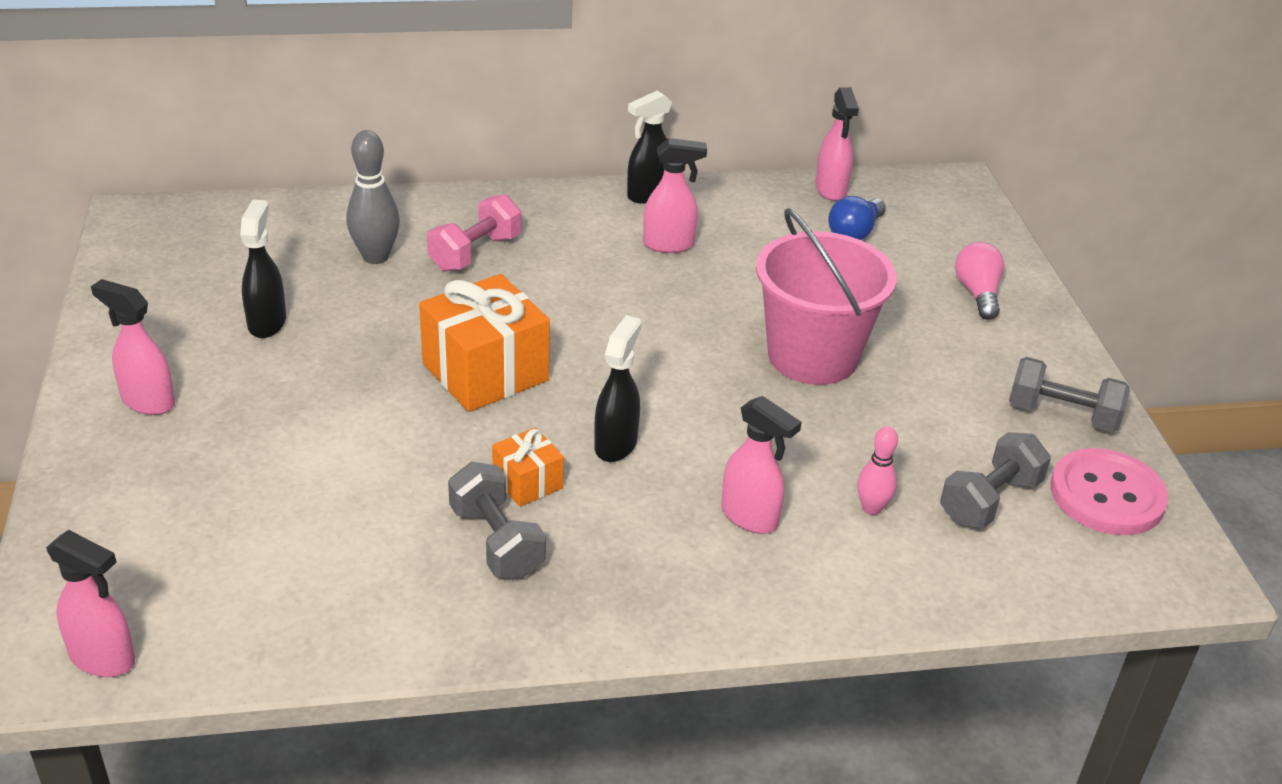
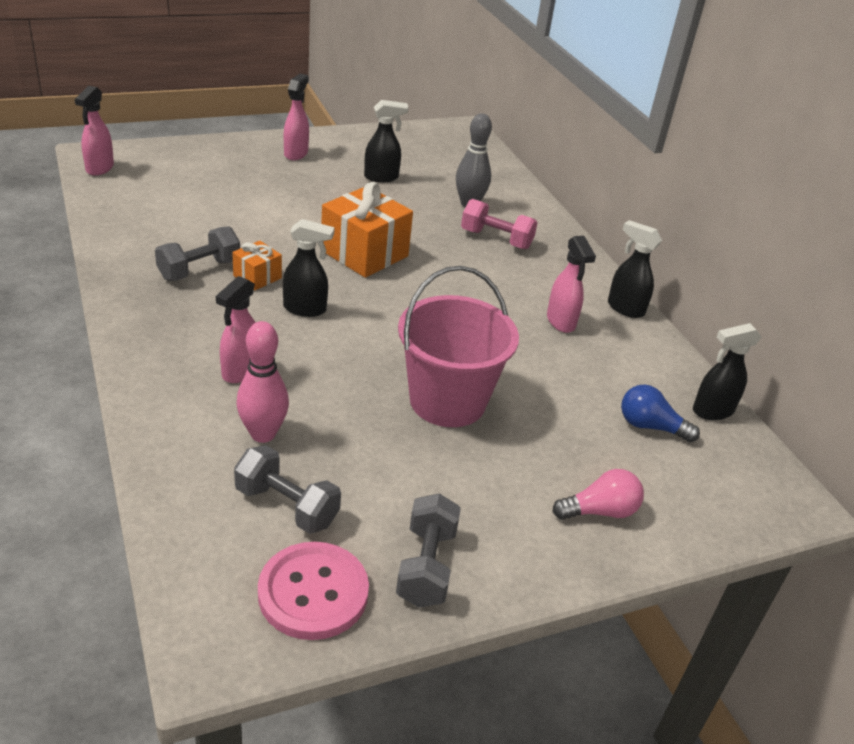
camera: 75 degrees right, 0 degrees up
(831, 190) = (712, 411): pink spray bottle -> black spray bottle
(872, 508) = (263, 434): pink bowling pin -> pink bowling pin, size x1.62

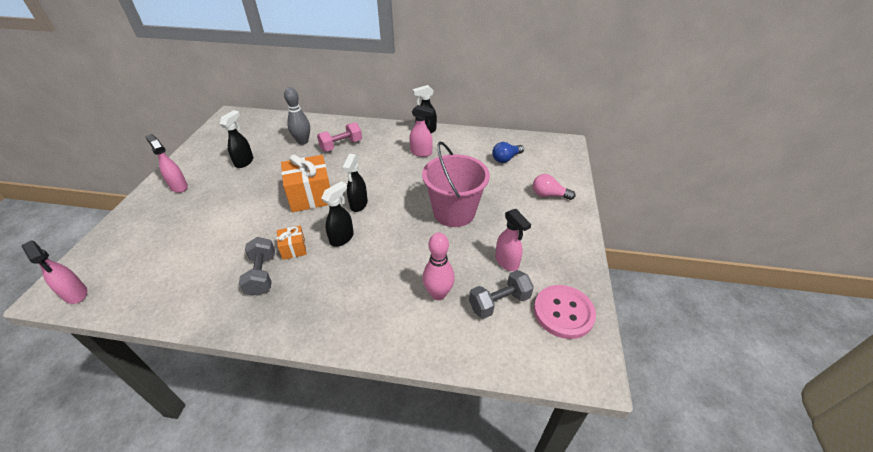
camera: 55 degrees left, 5 degrees up
(240, 371) = (378, 286): pink spray bottle -> pink spray bottle (507, 262)
(426, 566) = (561, 263): grey dumbbell -> none
(599, 511) = (549, 195): pink light bulb -> pink light bulb turned 90 degrees counterclockwise
(712, 411) = (506, 139): black spray bottle -> black spray bottle (358, 205)

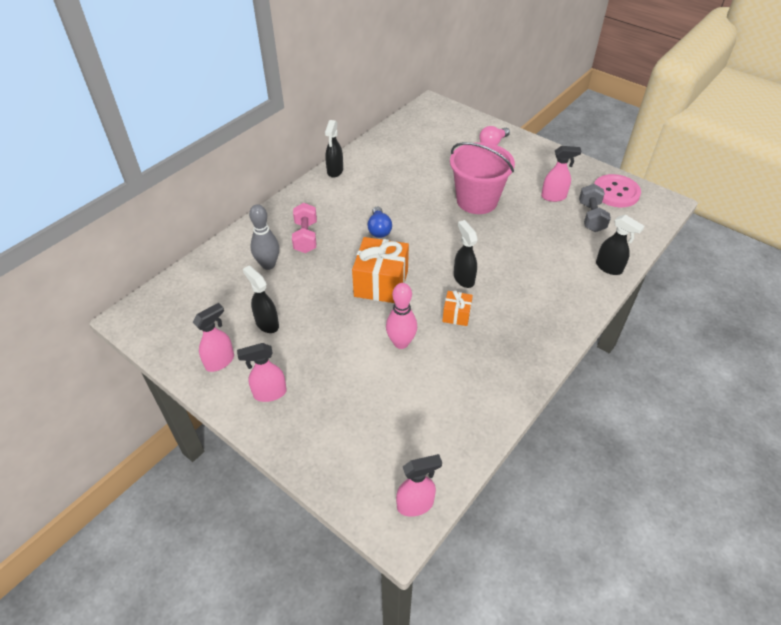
camera: 60 degrees left, 5 degrees up
(262, 274) = (478, 345): grey dumbbell -> none
(358, 205) = (422, 254): black spray bottle -> black spray bottle (609, 268)
(421, 153) = (371, 187): pink spray bottle -> pink spray bottle (220, 361)
(438, 294) = (565, 244): pink bowling pin -> pink bowling pin (401, 343)
(506, 158) = (425, 143): blue light bulb -> blue light bulb (379, 229)

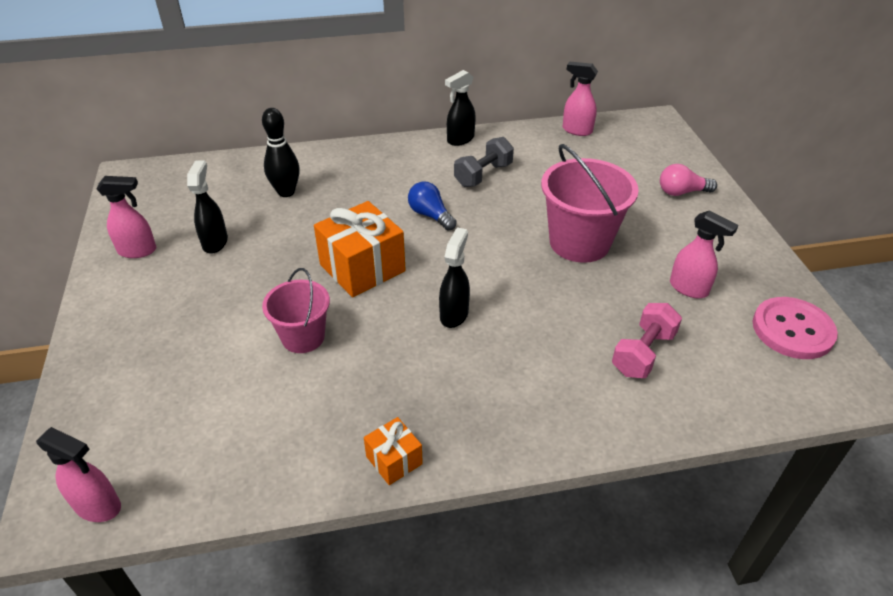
camera: 40 degrees right, 5 degrees down
(268, 265) = (286, 192): grey bowling pin -> black bowling pin
(269, 393) = (134, 304): pink spray bottle -> pink spray bottle (576, 130)
(305, 237) = (351, 185): pink dumbbell -> pink dumbbell (643, 353)
(379, 229) = (430, 215): blue light bulb -> blue light bulb turned 105 degrees clockwise
(401, 343) = (303, 337): pink bowling pin -> pink bucket
(456, 315) = (396, 347): orange gift -> orange gift (394, 460)
(591, 217) = (713, 339): grey dumbbell -> grey dumbbell (483, 175)
(609, 268) = (660, 414): black spray bottle -> none

